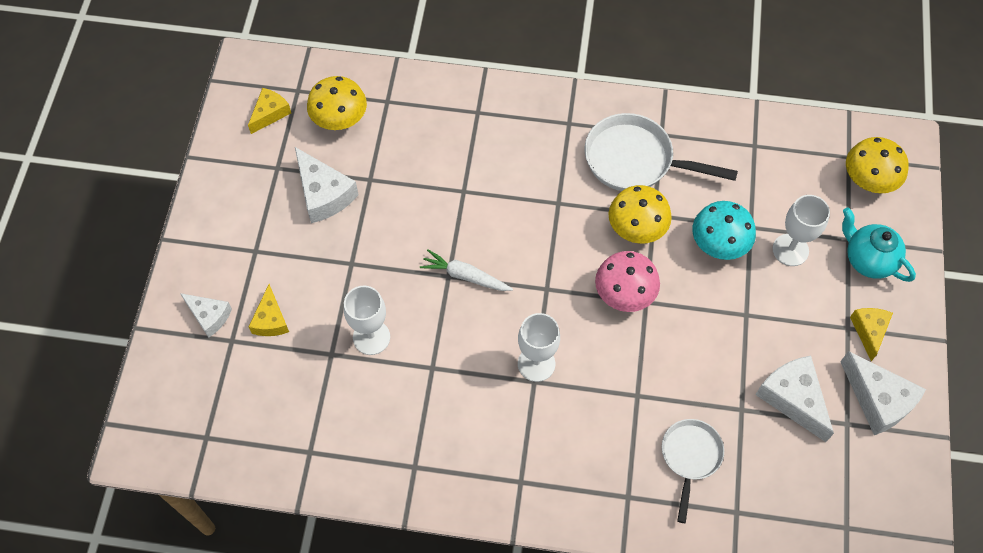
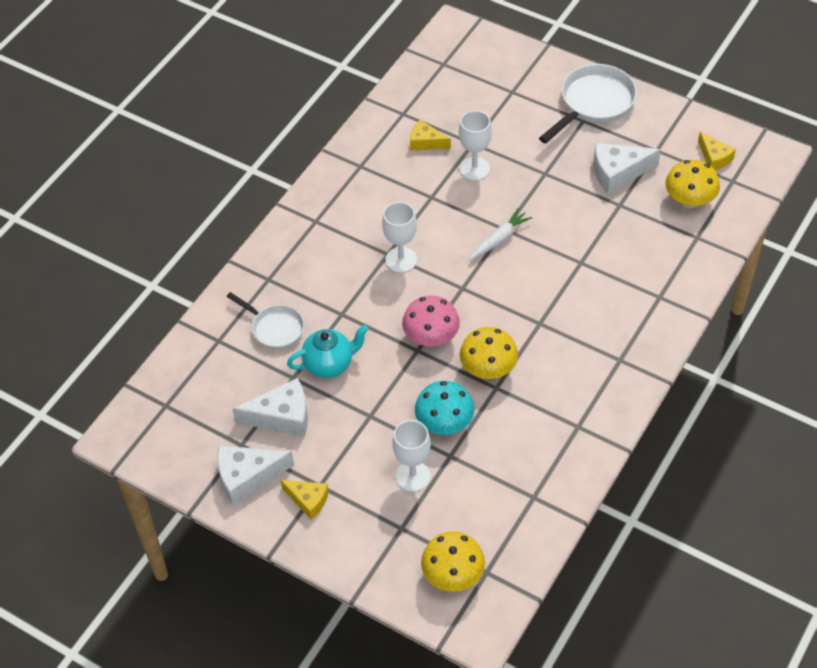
camera: 115 degrees right, 10 degrees down
(209, 316) = (538, 84): white cheese -> none
(271, 320) = (518, 116): yellow cheese -> yellow cheese (426, 142)
(635, 160) = (558, 395): white pan -> white pan (593, 104)
(868, 260) = (373, 533): turquoise teapot -> turquoise teapot (329, 364)

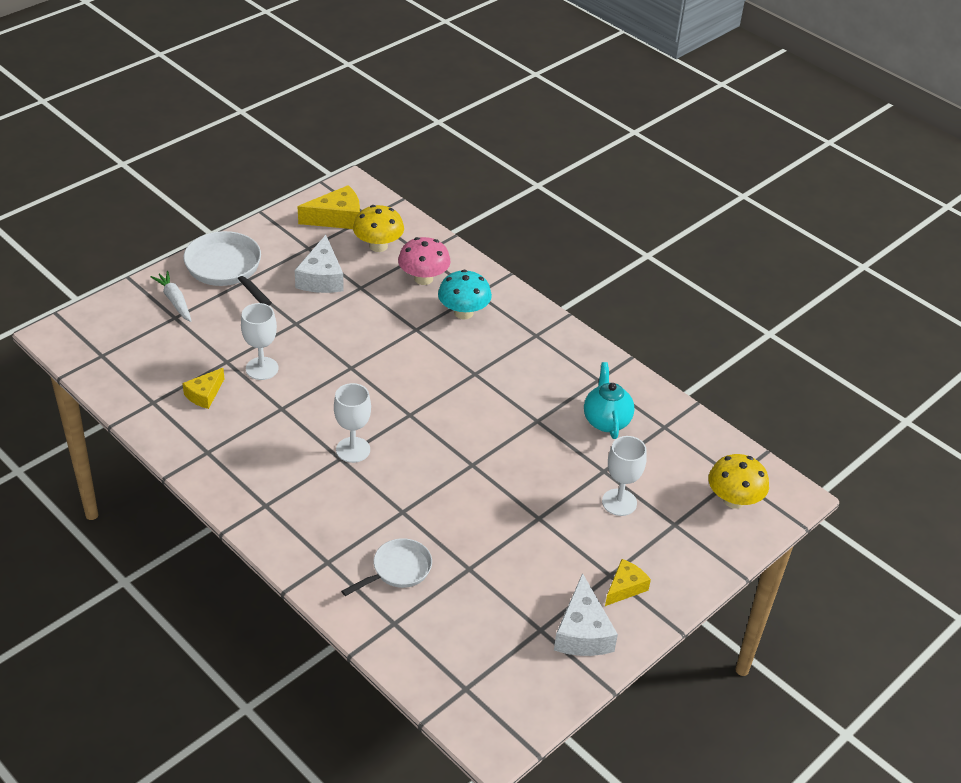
camera: 80 degrees left, 10 degrees down
(282, 416) = (516, 587): white cheese -> none
(329, 364) = (463, 535): turquoise teapot -> turquoise teapot (606, 421)
(431, 338) = (461, 451): pink mushroom -> pink mushroom (423, 278)
(444, 424) = (566, 466): turquoise mushroom -> turquoise mushroom (463, 313)
(488, 369) = (514, 420): yellow mushroom -> none
(499, 239) = (362, 374): white carrot -> white carrot (174, 301)
(714, 157) = (337, 218): yellow cheese -> yellow cheese, size x1.58

